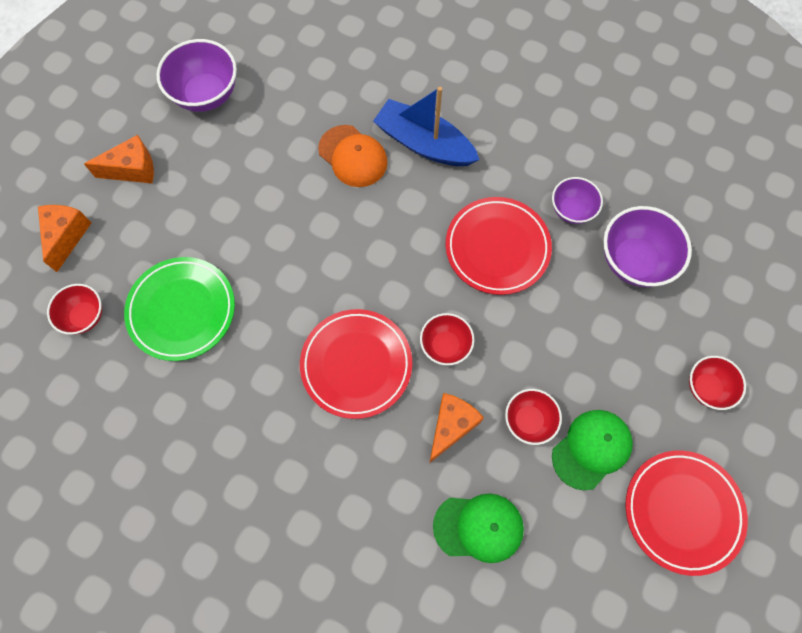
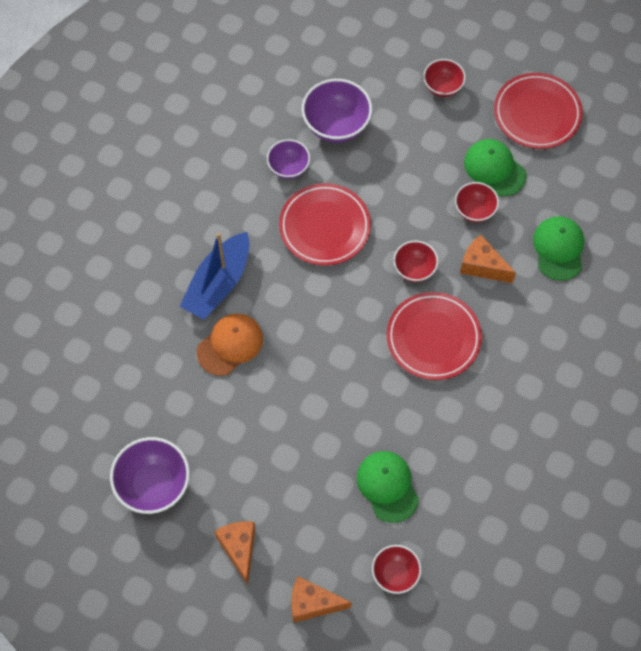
camera: 90 degrees left, 5 degrees down
(182, 310) = (387, 486): green plate -> green cap

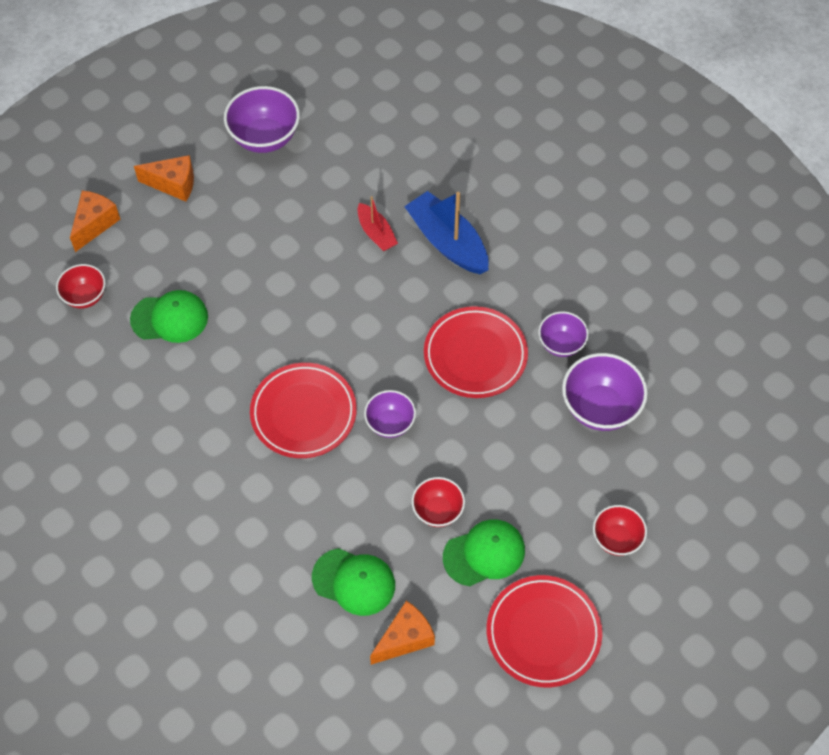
camera: 110 degrees right, 5 degrees down
(230, 345) = (376, 233): orange cap -> red boat
(414, 269) = (390, 423): red bowl -> purple bowl
(482, 266) = (366, 492): orange cheese -> orange cheese (405, 638)

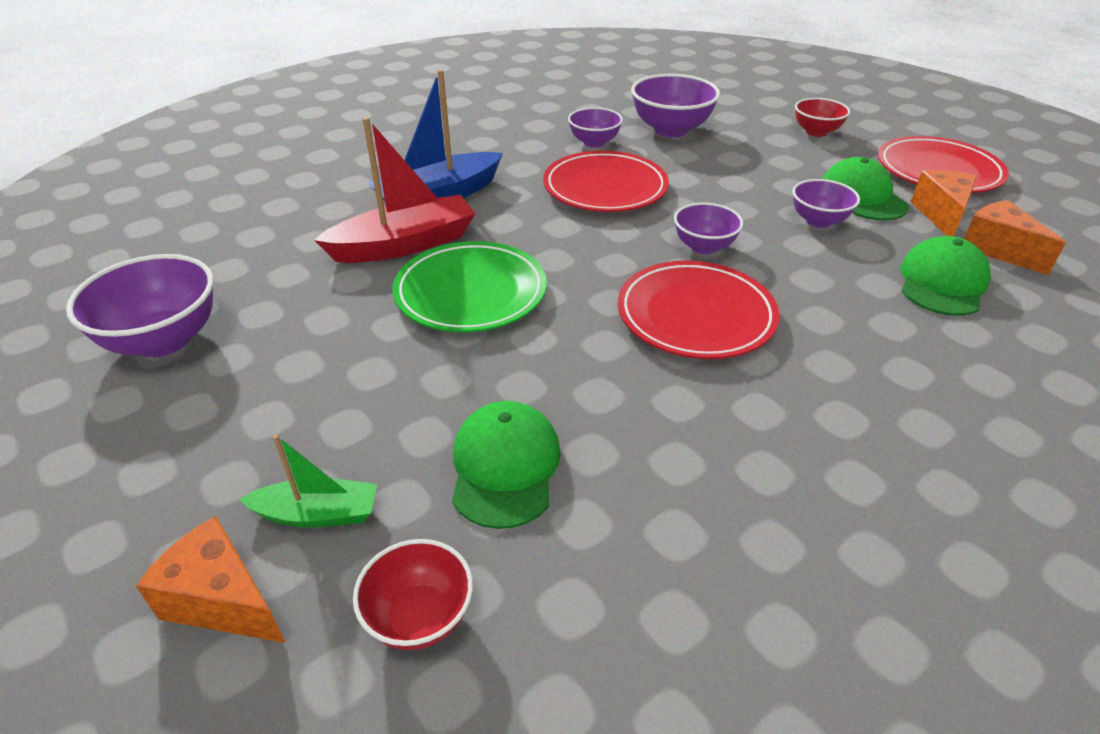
camera: 85 degrees left, 20 degrees down
(140, 245) = (317, 514): none -> green boat
(173, 184) = (191, 460): orange cheese -> orange cheese (941, 215)
(321, 281) = (471, 293): none -> green plate
(376, 233) = (404, 245): red boat -> red boat, size x1.76
(437, 511) = (818, 221): red bowl -> purple bowl

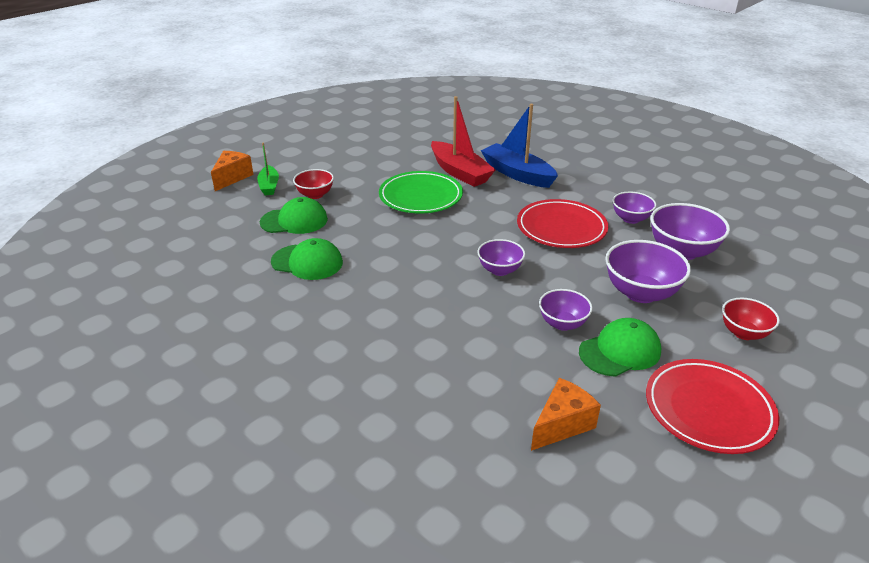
camera: 80 degrees right, 5 degrees down
(163, 340) = (365, 135): purple bowl -> purple bowl (640, 293)
(419, 617) = (221, 213): red bowl -> red bowl (315, 195)
(695, 315) = (419, 268): red plate -> none
(941, 215) = (611, 398): orange cheese -> none
(942, 283) = (494, 381): green cap -> green cap (307, 262)

